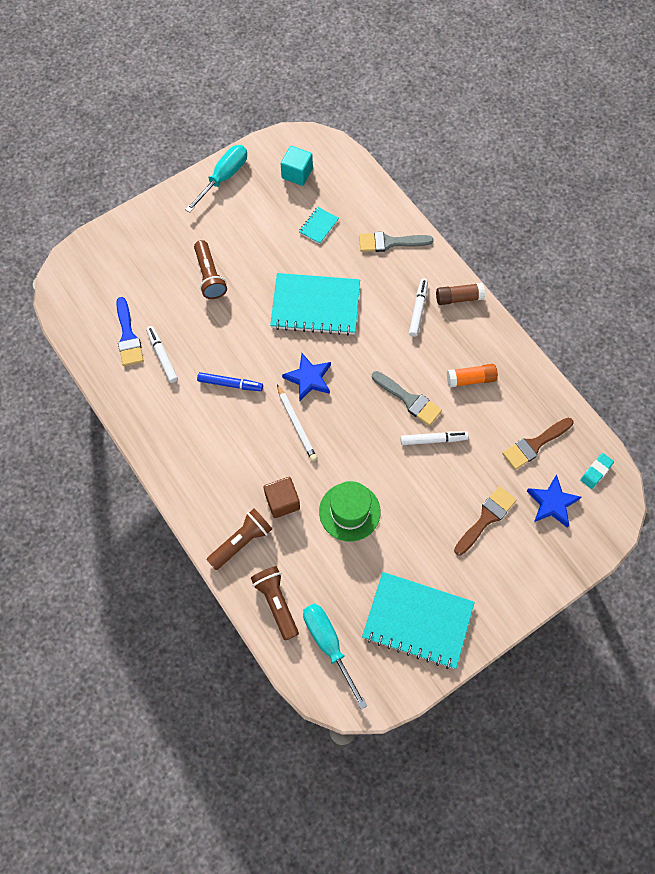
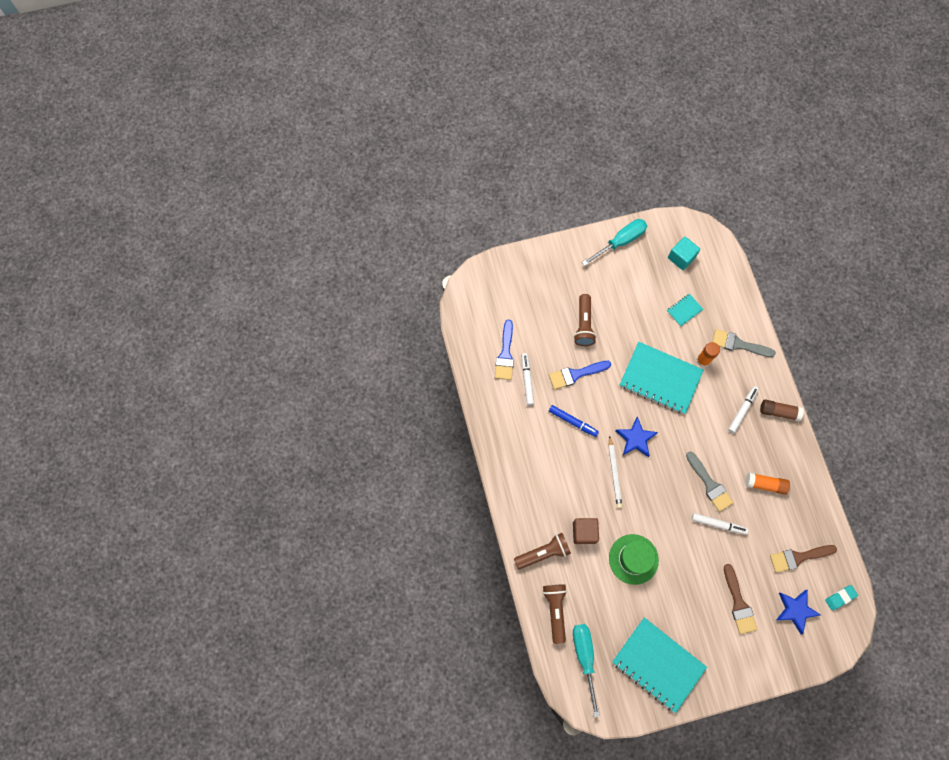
camera: 20 degrees right, 5 degrees up
(217, 332) = (575, 374): none -> blue brush
(357, 271) = (703, 360): none -> orange glue stick
(486, 518) = (738, 603): brown brush -> brown brush turned 105 degrees clockwise

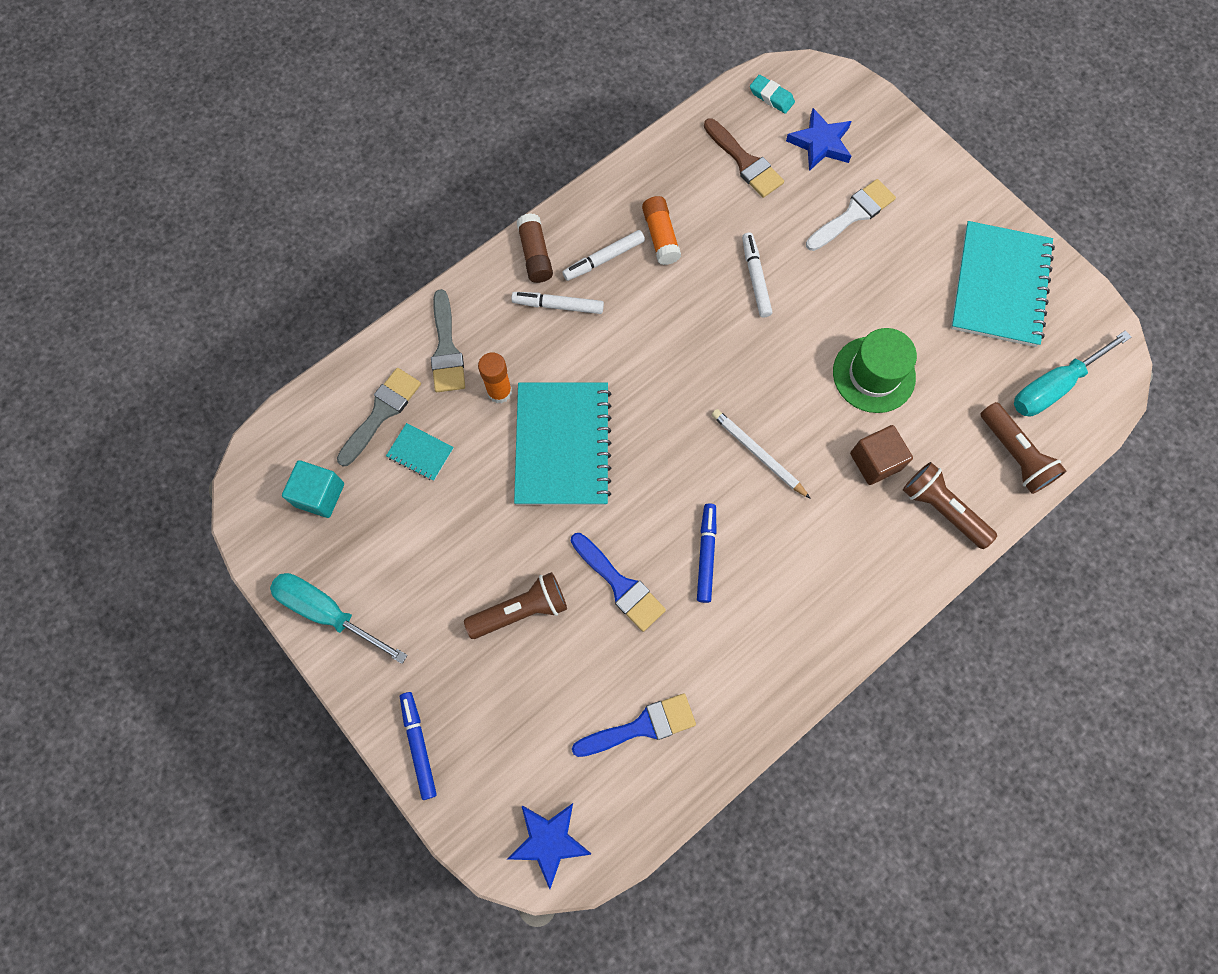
camera: 115 degrees left, 0 degrees up
(527, 380) = (671, 664): white marker -> white marker (604, 259)
(541, 258) = (419, 746): none -> blue marker
(555, 610) = (1014, 455): brown flashlight -> brown flashlight turned 90 degrees counterclockwise
(614, 473) = (758, 454): white pencil -> white pencil turned 105 degrees counterclockwise
(635, 439) = (684, 444): blue star -> blue star (549, 841)
(709, 484) = (701, 310): grey brush -> grey brush (381, 412)
(738, 603) = (853, 214): brown brush -> white brush

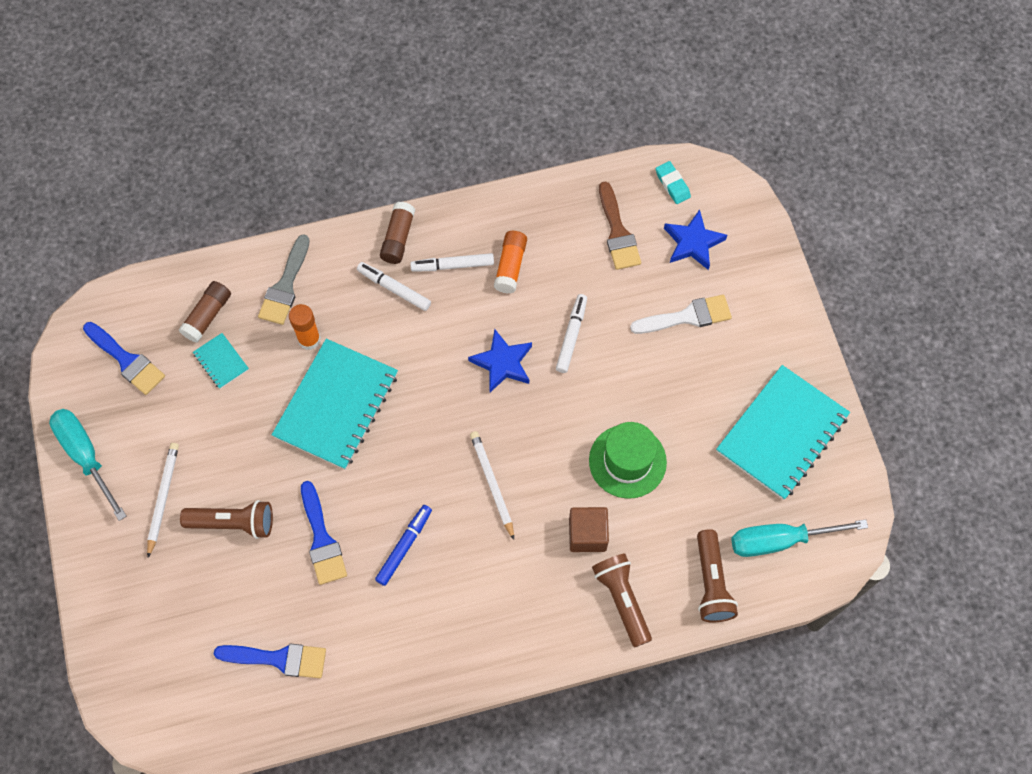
camera: 25 degrees right, 5 degrees down
(319, 495) = (126, 360): turquoise cube -> blue brush
(381, 412) = (208, 316): grey brush -> brown glue stick
(419, 746) = (100, 592): blue marker -> none
(433, 618) = (163, 498): none -> white pencil
(549, 841) = (160, 712): blue star -> blue star (502, 363)

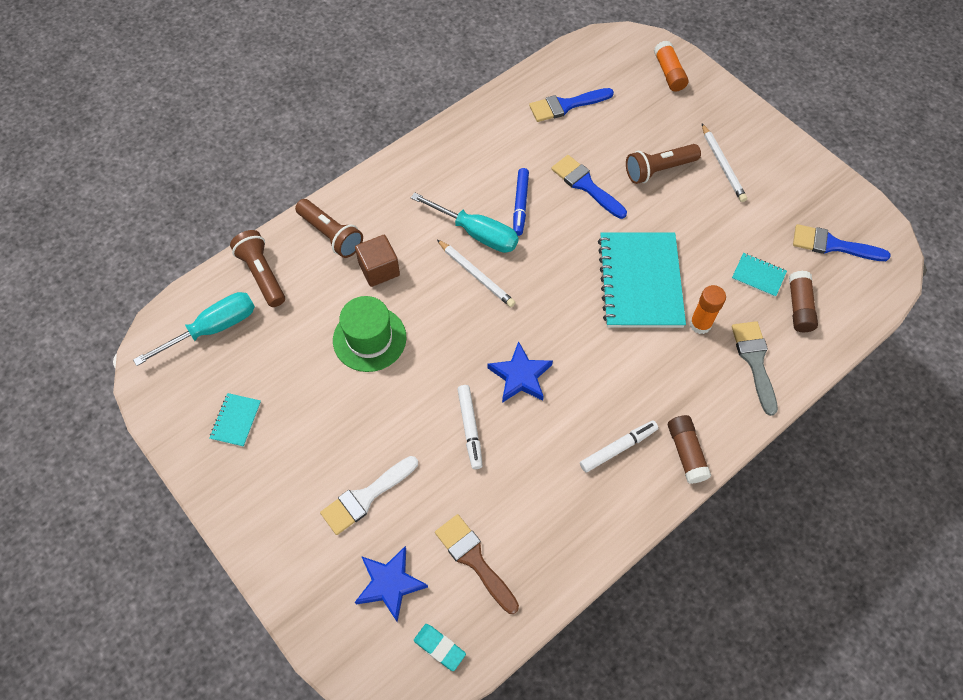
camera: 155 degrees right, 5 degrees down
(85, 455) = (803, 169): turquoise screwdriver -> turquoise screwdriver (477, 233)
(394, 289) = (657, 401): white marker -> none
(510, 266) = (563, 472): orange glue stick -> orange glue stick (669, 73)
(781, 433) = (236, 420): turquoise notebook -> turquoise notebook, size x0.43

